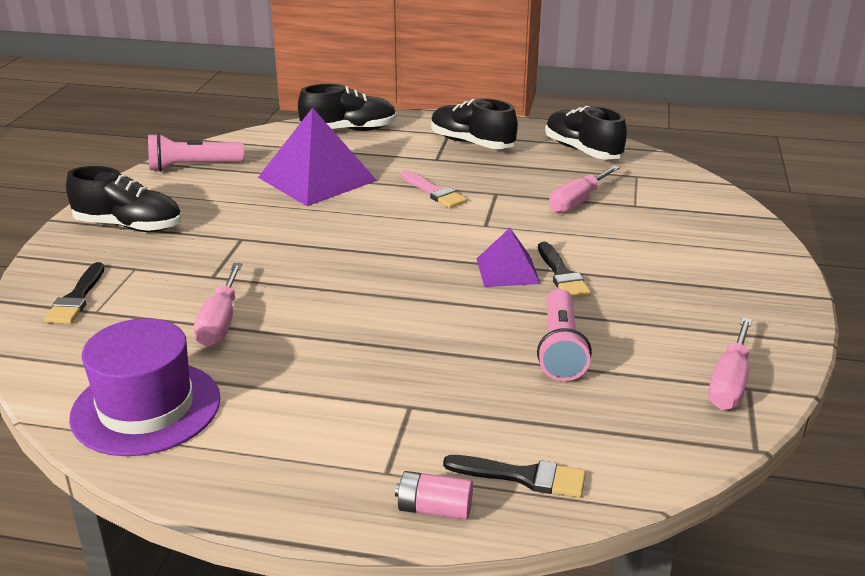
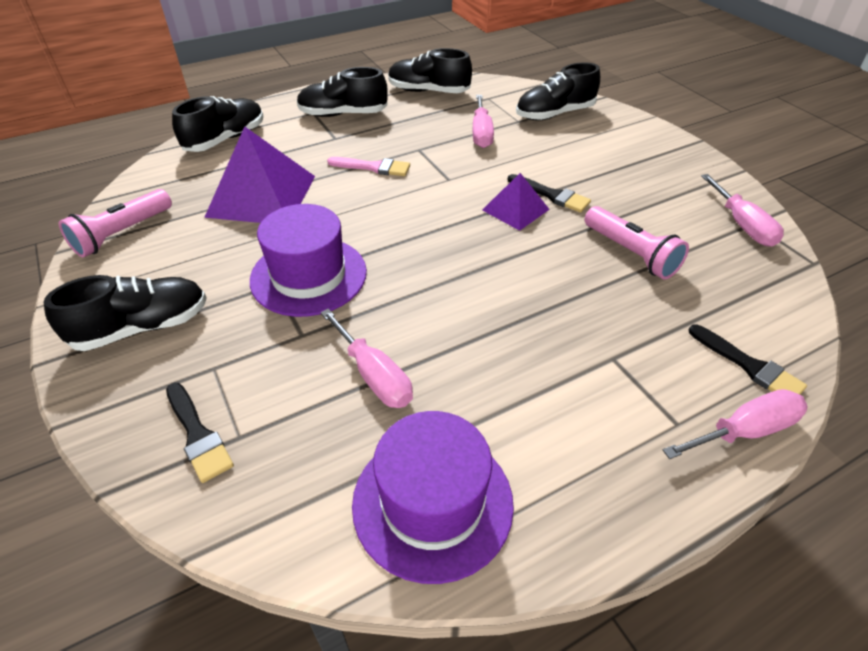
camera: 40 degrees left, 15 degrees up
(271, 243) = (308, 276): none -> purple hat
(434, 509) = (744, 431): pink battery -> pink screwdriver
(523, 476) = (749, 366): black brush -> black brush turned 75 degrees clockwise
(686, 213) = (554, 114): none -> black shoe

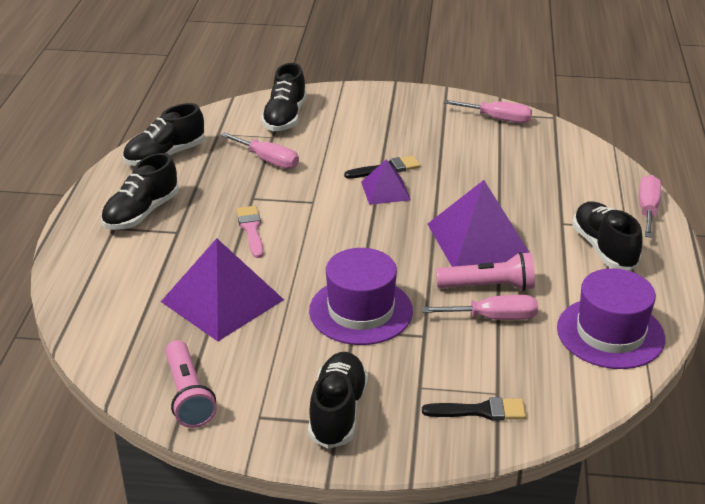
camera: 55 degrees left, 10 degrees down
(225, 139) = (95, 293): black shoe -> black shoe (604, 248)
(373, 167) = (251, 229): pink brush -> pink brush turned 60 degrees counterclockwise
(504, 304) = (479, 240): none -> purple pyramid
(631, 253) = (481, 170): pink flashlight -> pink flashlight (488, 286)
(749, 366) = (608, 183): black brush -> none

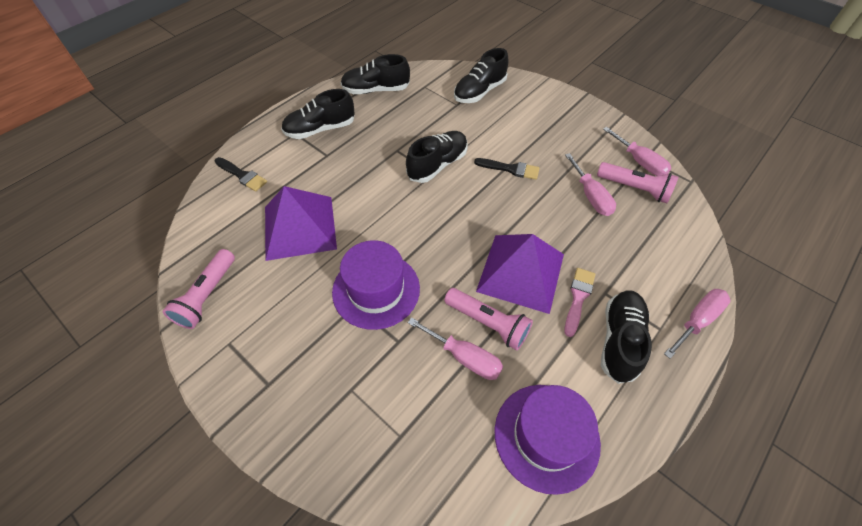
camera: 35 degrees right, 20 degrees up
(251, 229) = (371, 177): pink brush -> pink brush (578, 298)
(268, 160) = (435, 123): pink screwdriver -> pink screwdriver (590, 196)
(337, 412) = (277, 374): black shoe -> black shoe (437, 165)
(385, 190) = (492, 188): purple pyramid -> none
(480, 411) = (371, 445): black brush -> black brush (242, 175)
(513, 140) = (634, 189): none -> pink flashlight

